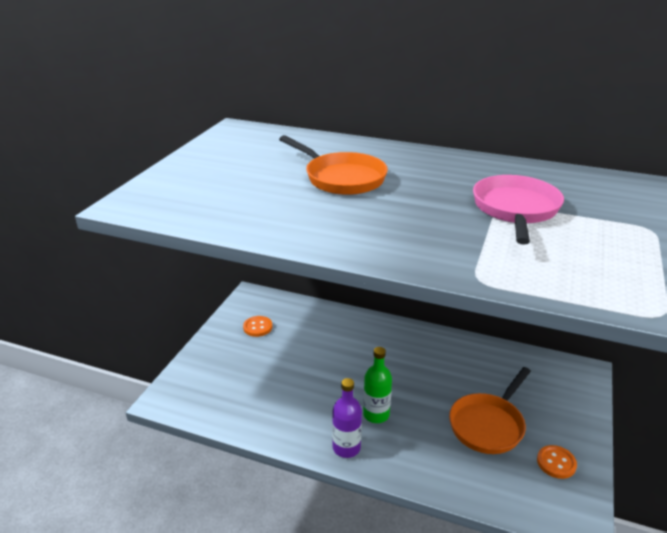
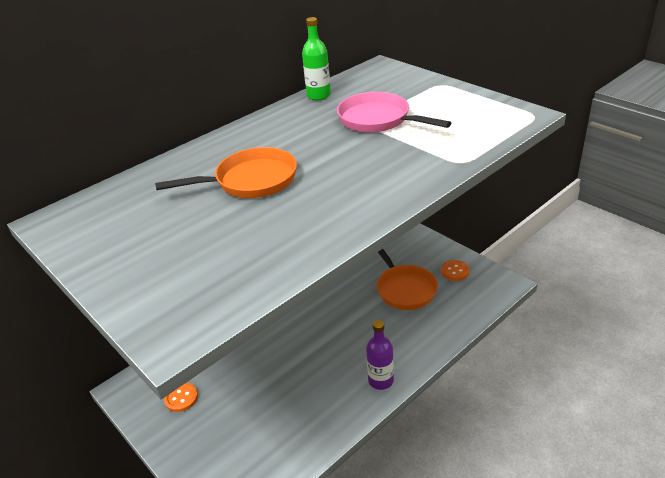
camera: 60 degrees left, 5 degrees up
(376, 414) = (356, 348): green bottle -> green bottle (318, 95)

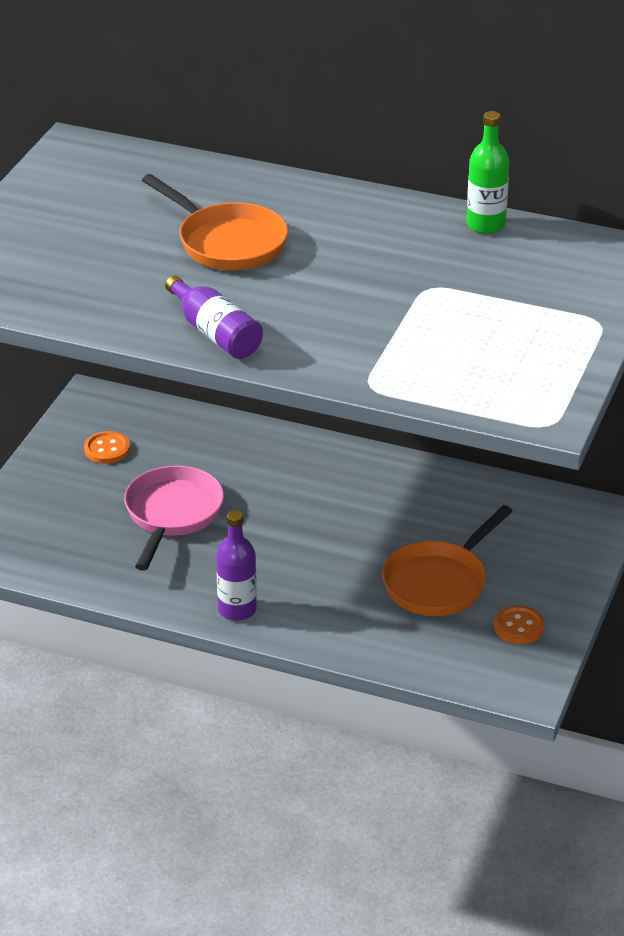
camera: 60 degrees right, 0 degrees up
(358, 208) = (215, 333): none -> purple bottle
(378, 120) = (444, 294): pink pan -> pink pan (172, 514)

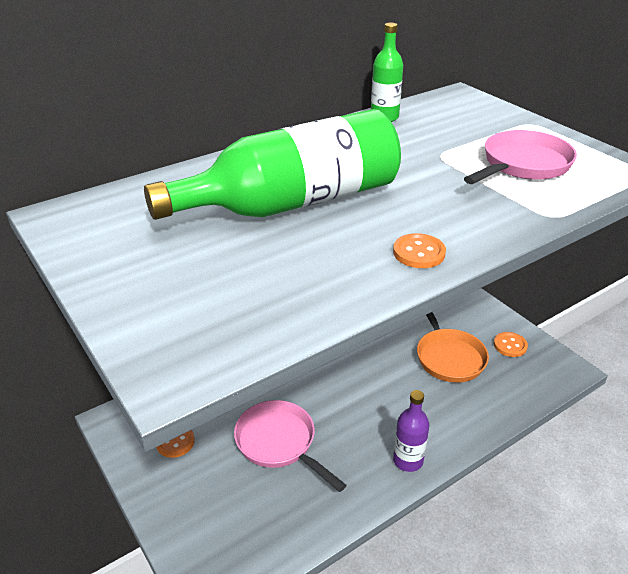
camera: 55 degrees left, 0 degrees up
(215, 333) = (419, 253): purple bottle -> orange button
(227, 242) = (293, 203): orange pan -> green bottle
(471, 343) = (522, 165): none -> pink pan

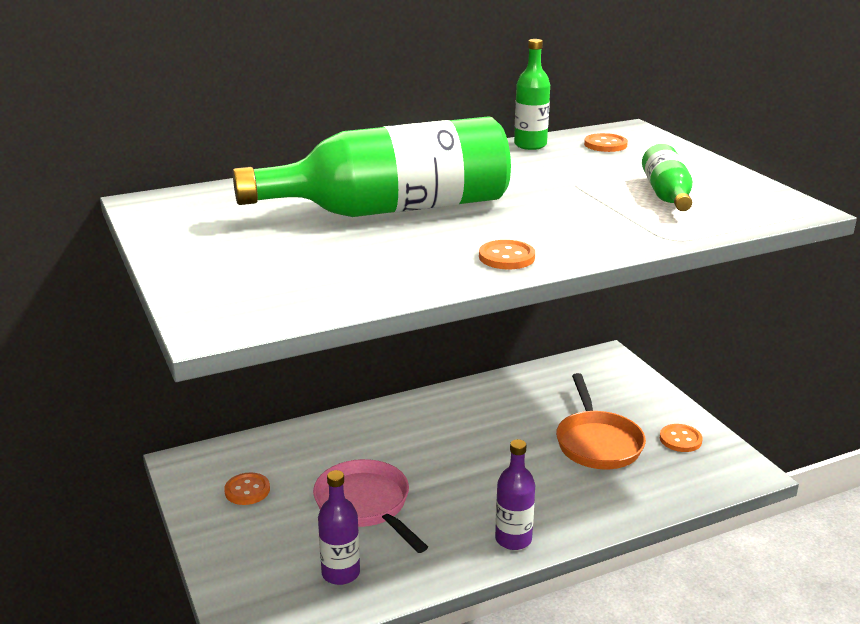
camera: 10 degrees right, 10 degrees down
(275, 516) = (340, 573): none -> purple bottle
(447, 112) = (605, 145): none -> orange button
(522, 165) = (666, 195): pink pan -> green bottle

